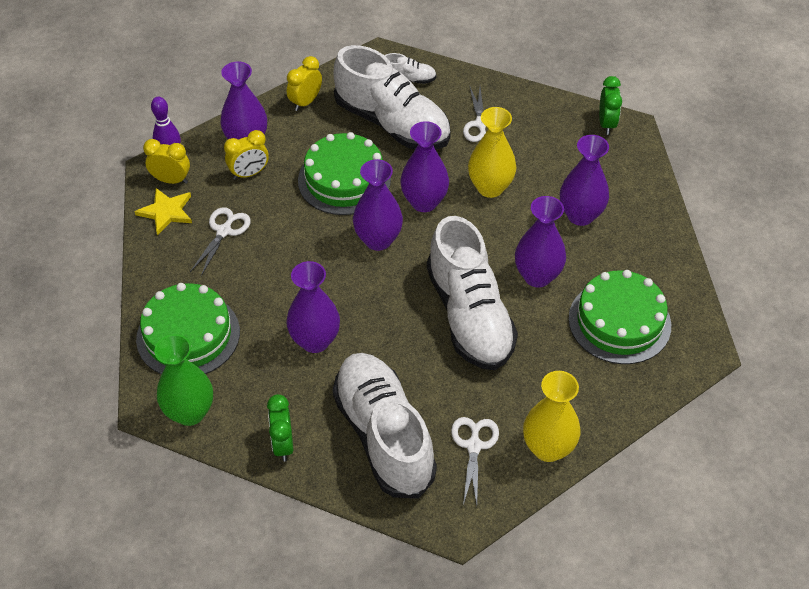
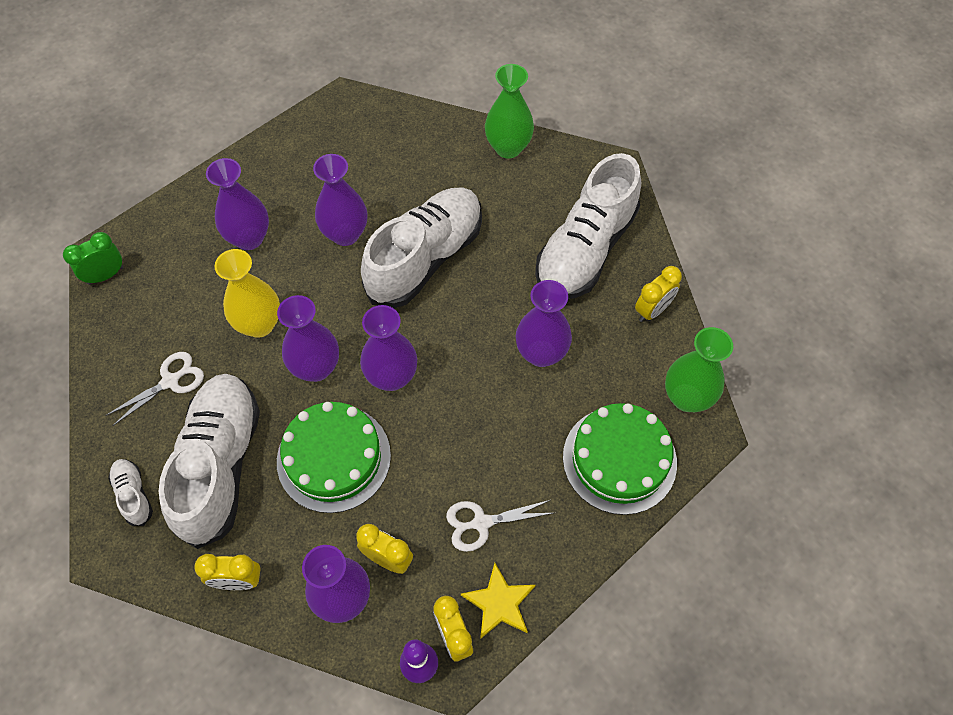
camera: 125 degrees left, 10 degrees up
(283, 444) = (652, 310): green clock -> yellow clock
(474, 446) = (544, 190): white scissors -> none
(548, 448) = (508, 148): yellow vase -> green vase
(619, 322) = (354, 159): green cake -> none

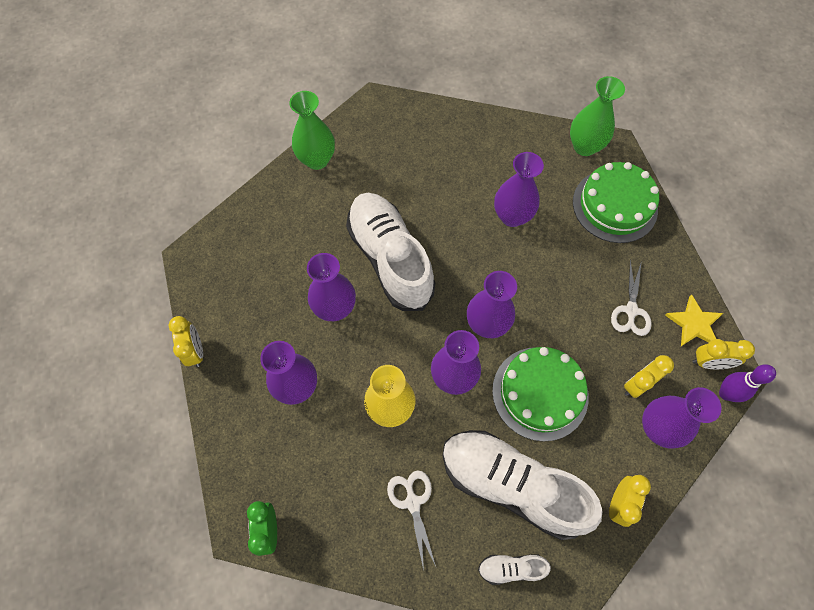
camera: 65 degrees left, 5 degrees up
(585, 250) = (438, 151): white shoe -> none
(652, 310) = (508, 134): yellow clock -> yellow clock (195, 351)

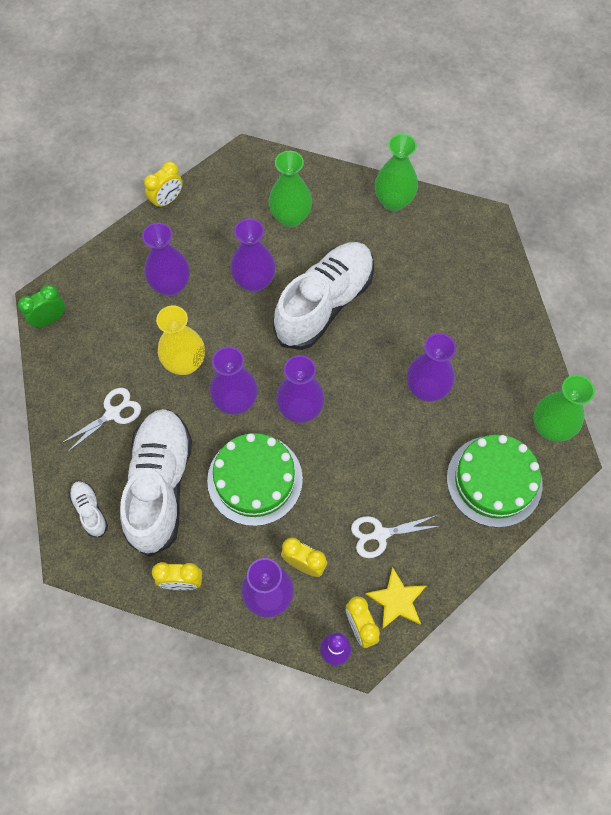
camera: 65 degrees right, 0 degrees up
(283, 248) = (290, 217): none -> green vase

